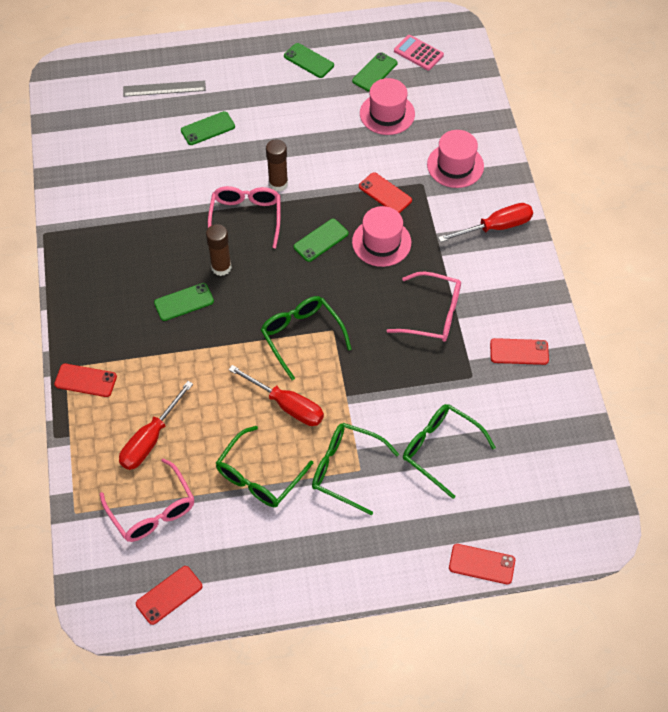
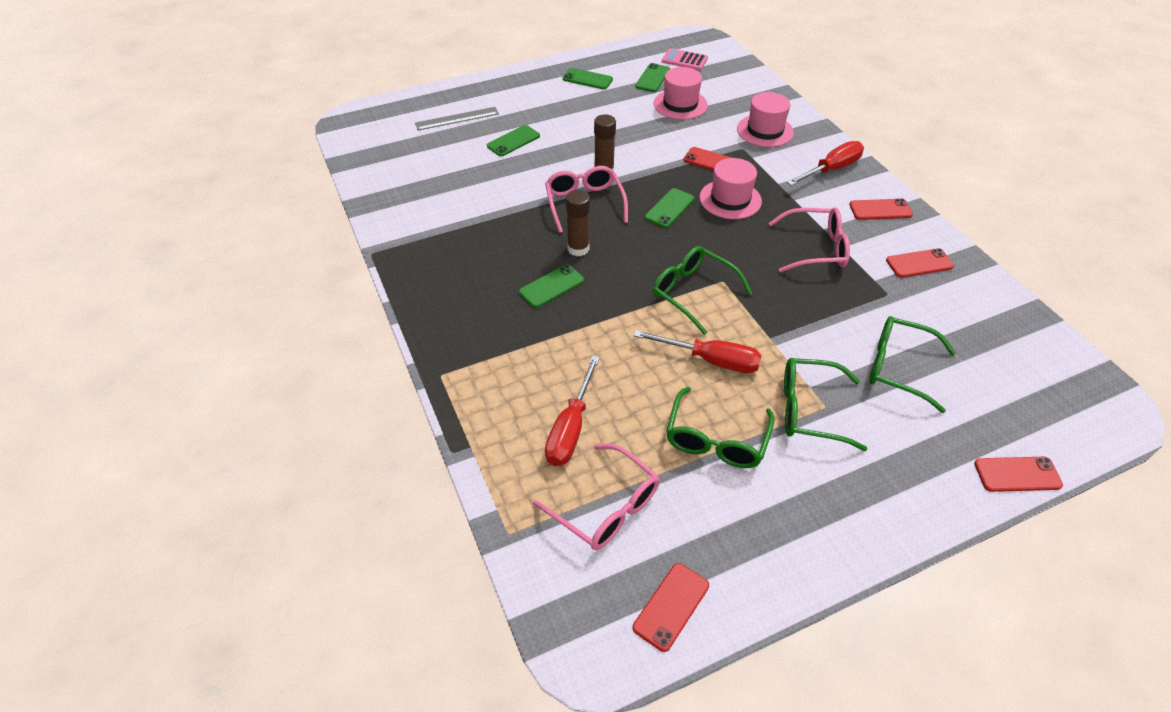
camera: 15 degrees left, 10 degrees down
(85, 380) = (469, 383): red phone -> red phone (880, 210)

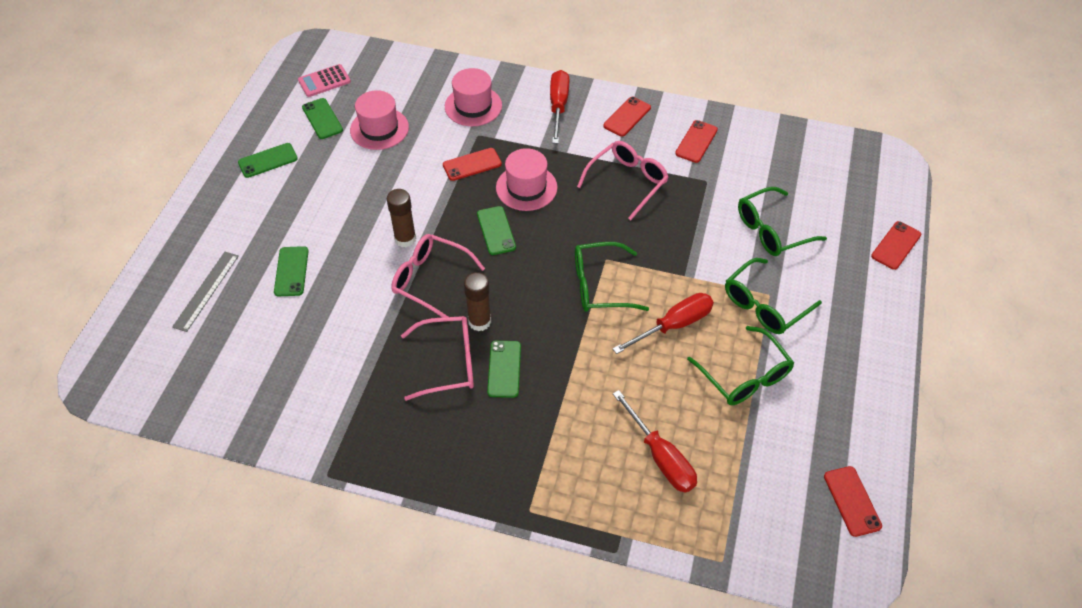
camera: 50 degrees left, 5 degrees up
(606, 507) = (748, 483): pink glasses -> pink glasses (448, 363)

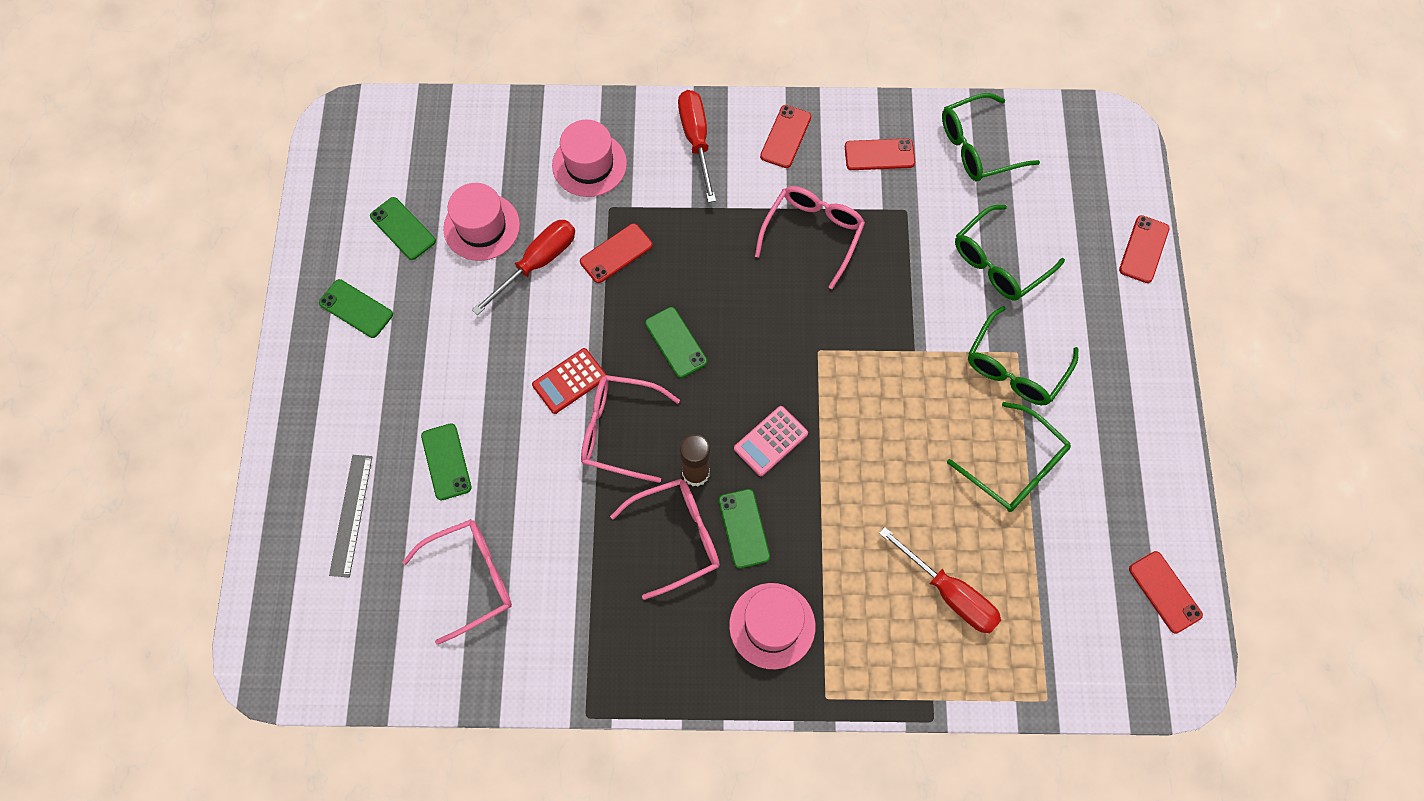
camera: 15 degrees left, 15 degrees up
(268, 160) = (356, 309): green phone -> green phone turned 75 degrees clockwise
(277, 354) = (471, 578): none -> pink glasses
(324, 81) = (384, 169): pink calculator -> pink calculator (771, 441)
(405, 239) = (569, 381): brown glue stick -> red calculator
(526, 187) = (693, 271): pink hat -> pink hat (772, 625)
(599, 285) = (821, 389): green glasses -> green glasses (977, 147)
(673, 325) = (920, 421): red screwdriver -> red screwdriver (537, 263)
(696, 141) = (879, 155): red phone -> red phone turned 75 degrees clockwise

